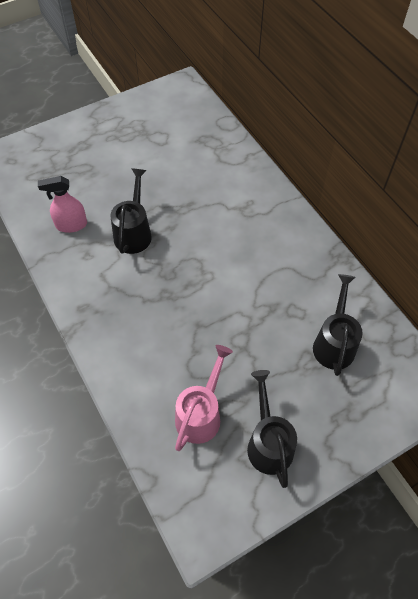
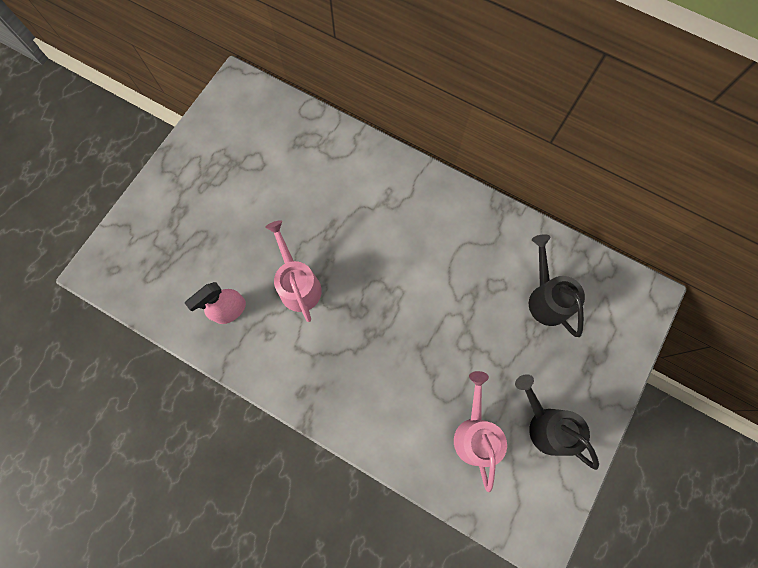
camera: 30 degrees left, 15 degrees up
(134, 232) = (298, 284): black watering can -> pink watering can

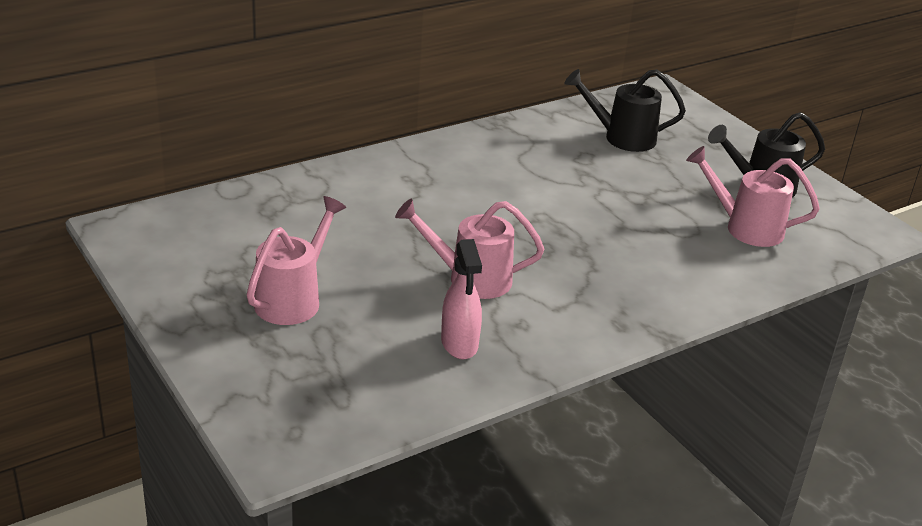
camera: 65 degrees left, 40 degrees down
(222, 204) = (293, 299): none -> pink watering can

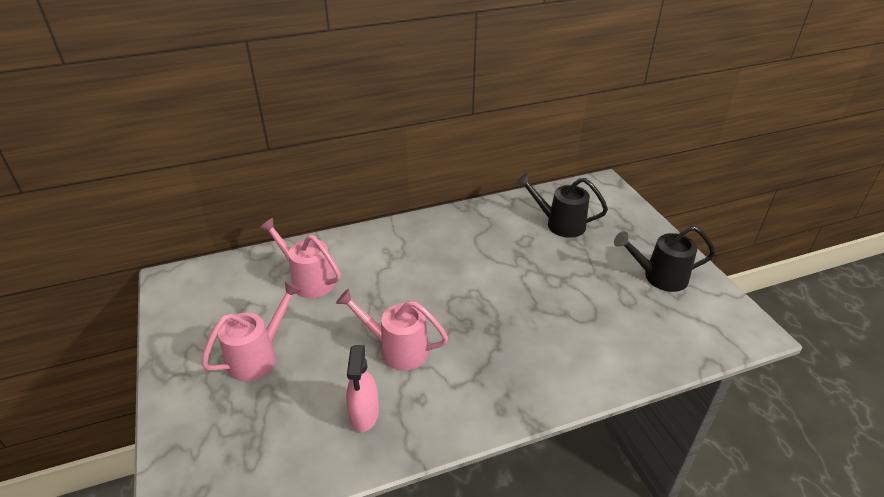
camera: 15 degrees right, 5 degrees up
(745, 228) = (635, 317): pink watering can -> pink watering can (308, 280)

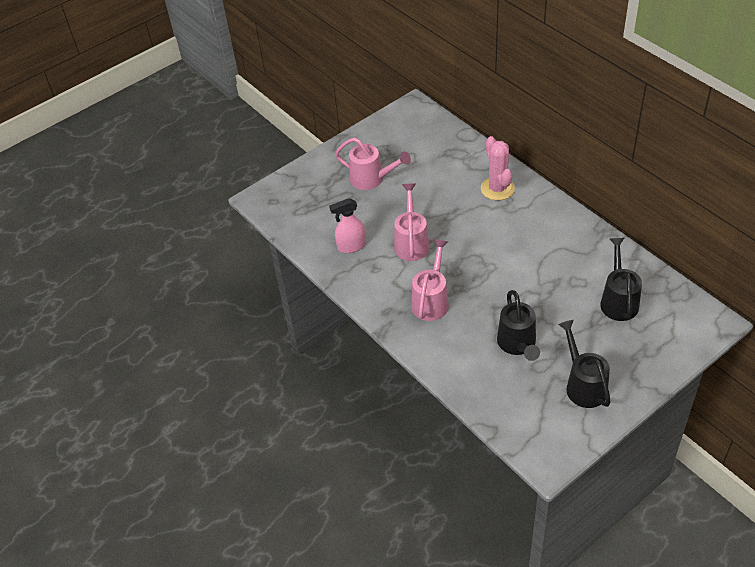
camera: 75 degrees right, 10 degrees up
(308, 280) = (452, 171): pink watering can -> pink watering can (431, 301)
(362, 254) = (497, 188): none -> pink cactus
(594, 306) = (518, 345): none -> black watering can

